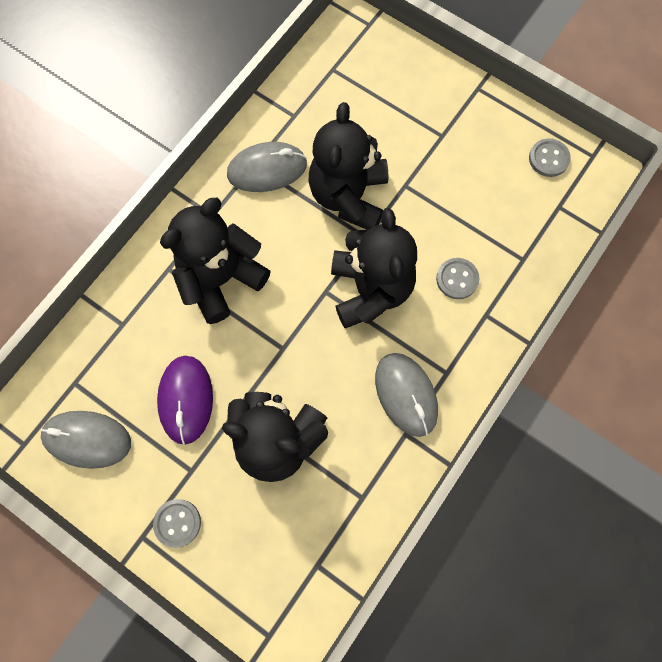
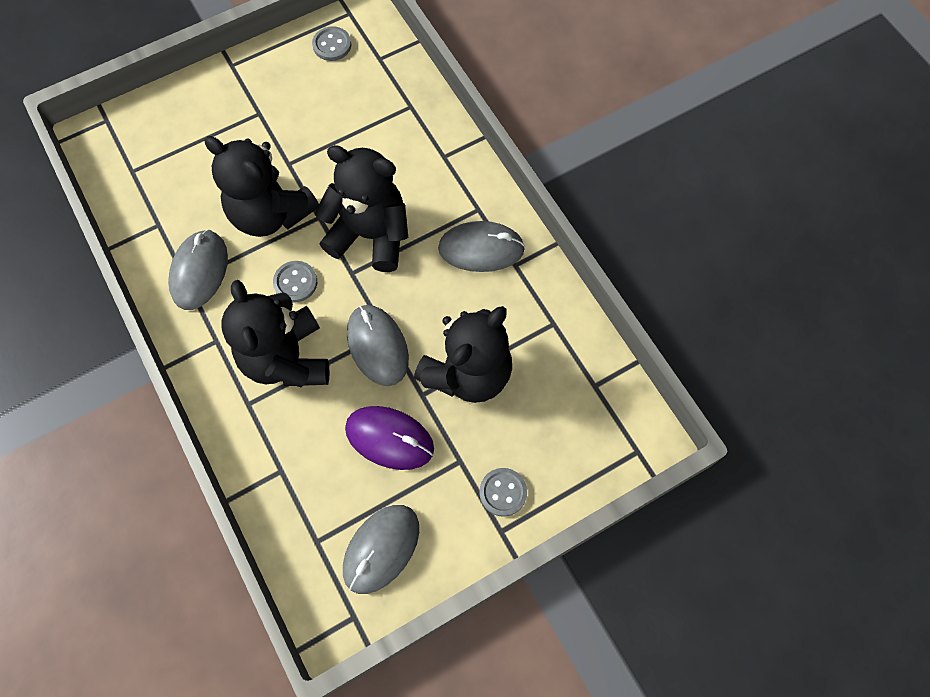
camera: 65 degrees left, 5 degrees down
(266, 348) = (377, 346): none -> grey mouse
(457, 279) = (400, 163): grey button -> grey button (295, 282)

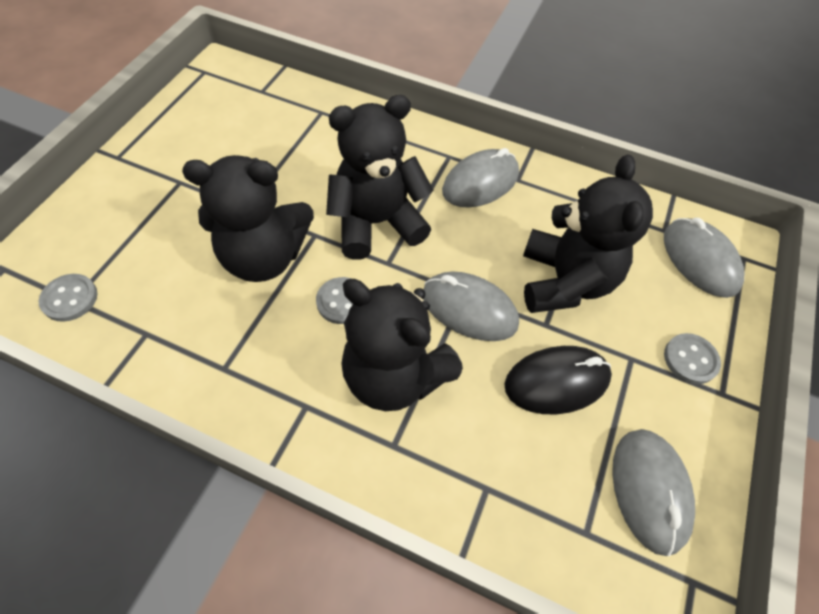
camera: 40 degrees left, 10 degrees down
(200, 271) = (231, 350): grey mouse -> grey mouse (699, 260)
(332, 45) = (208, 100): grey button -> grey button (70, 298)
(389, 439) = (556, 382): purple mouse -> black mouse

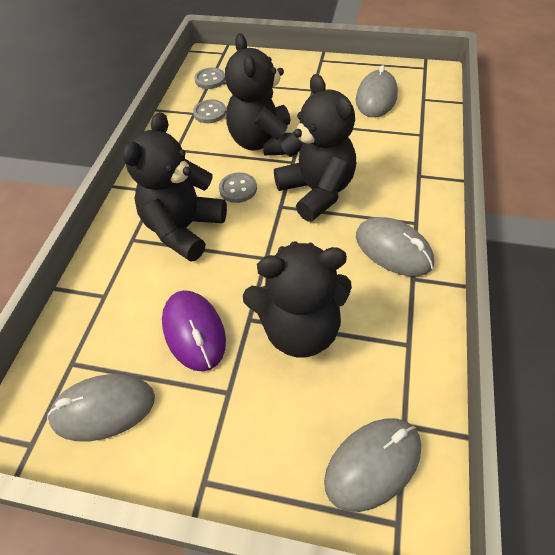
camera: 85 degrees right, 5 degrees down
(469, 309) = (251, 263): grey mouse -> grey mouse (376, 98)
(556, 382) = (194, 332): black mouse -> purple mouse
(690, 359) = (237, 449): grey button -> grey button (209, 113)

